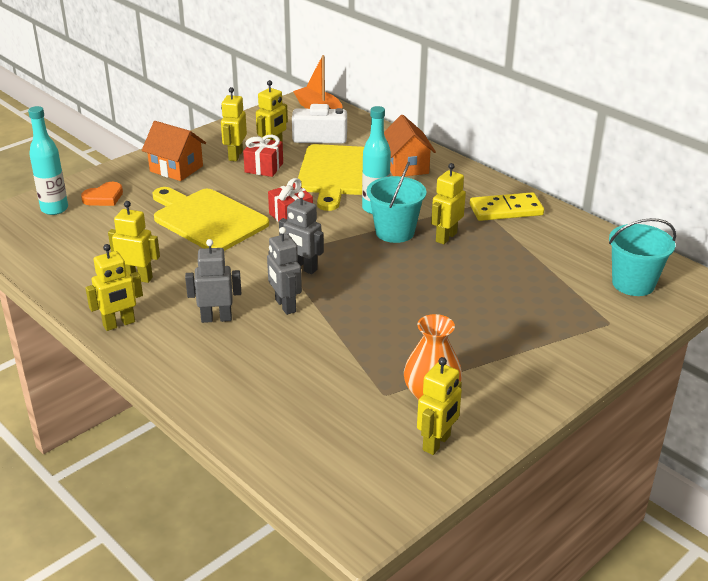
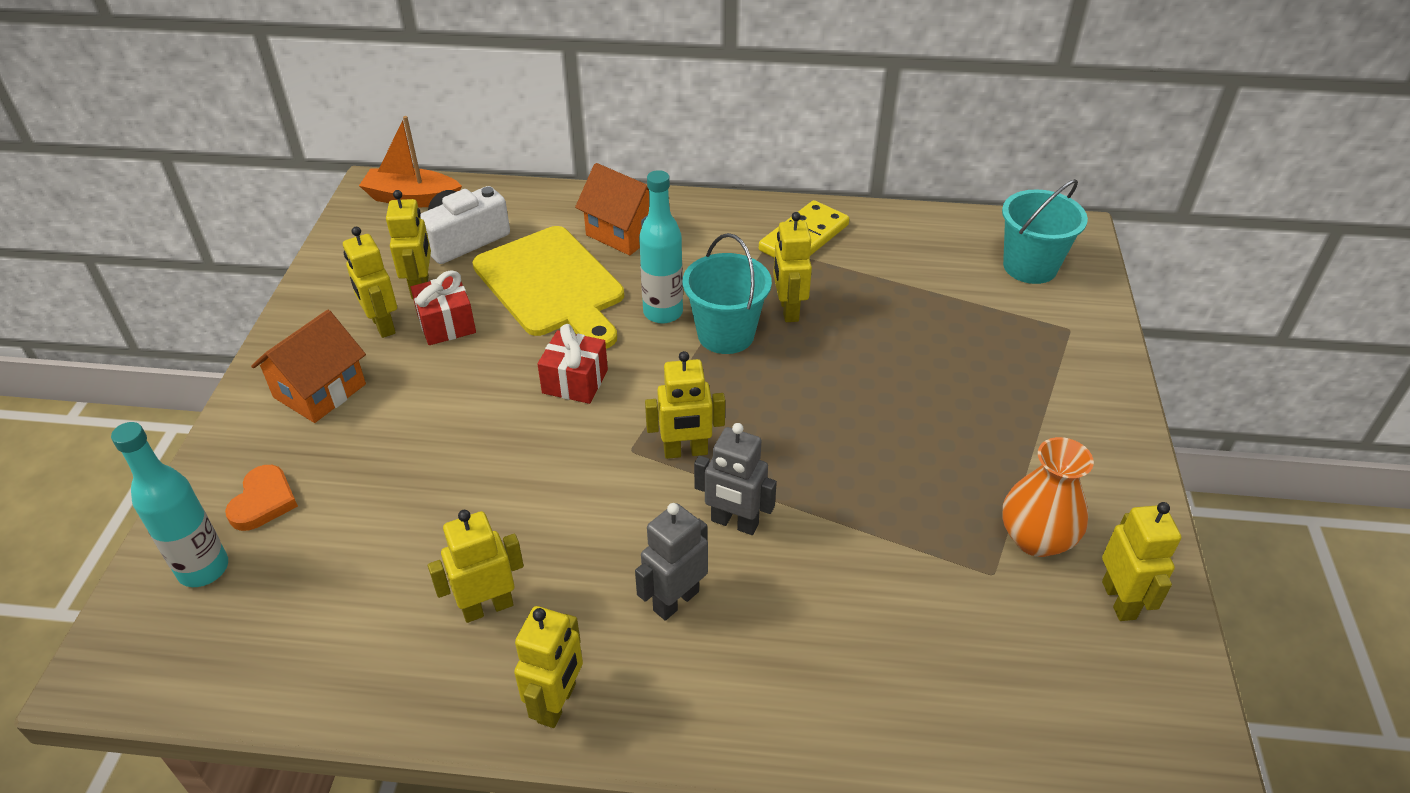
camera: 40 degrees left, 10 degrees up
(176, 169) = (320, 391): orange house -> orange house turned 45 degrees counterclockwise
(207, 219) = (468, 450): yellow cutting board -> none
(303, 268) = (685, 451): grey robot -> yellow robot

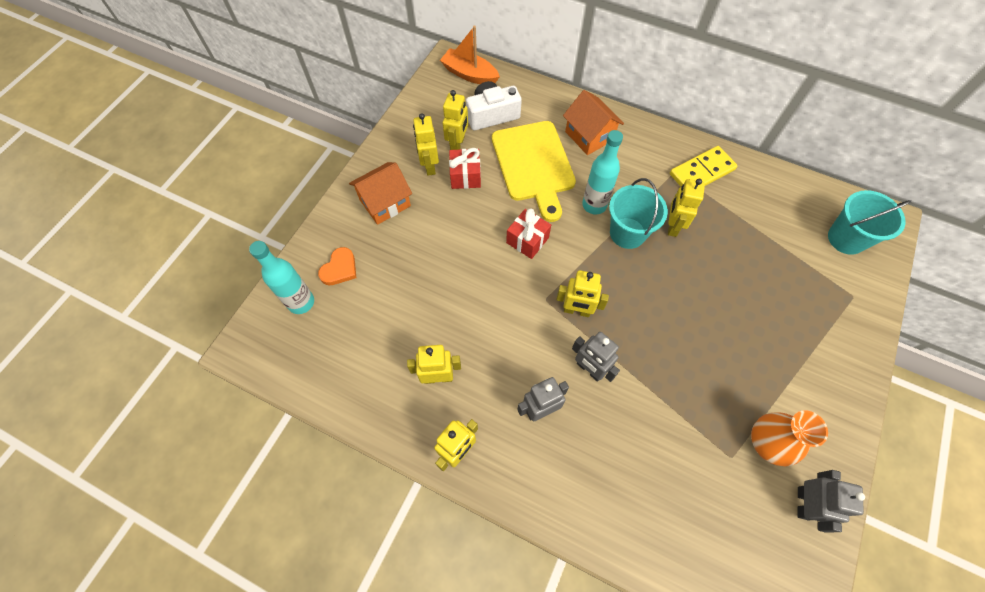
camera: 20 degrees right, 20 degrees up
(1119, 600) = (803, 503): yellow robot -> grey robot

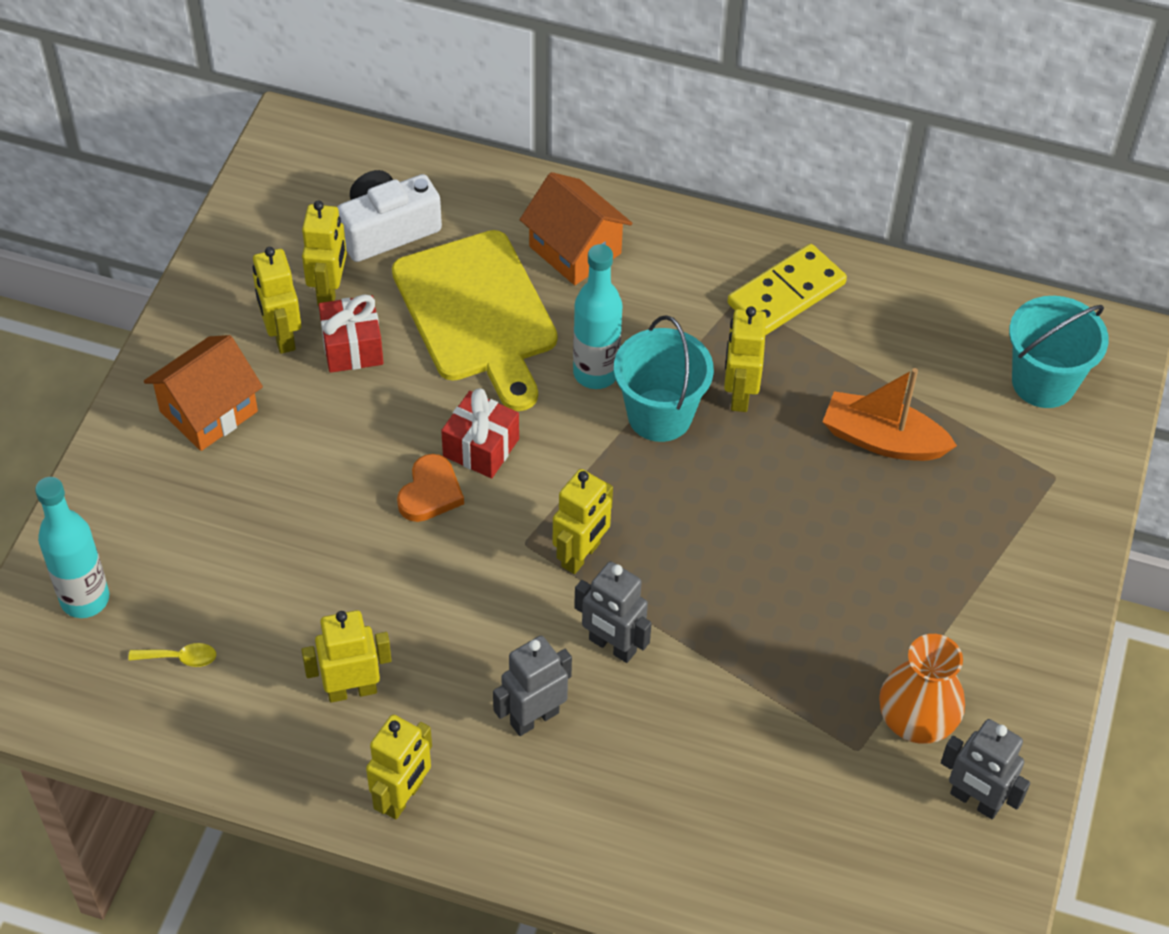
camera: 10 degrees left, 10 degrees down
(340, 269) = (145, 535): orange heart -> orange heart (430, 492)
(346, 344) = (180, 658): none -> yellow spoon
(469, 74) = (334, 156): orange boat -> orange boat (882, 440)
(576, 311) = (581, 555): yellow robot -> yellow robot turned 60 degrees counterclockwise
(803, 503) = (974, 801): grey robot -> grey robot turned 120 degrees clockwise

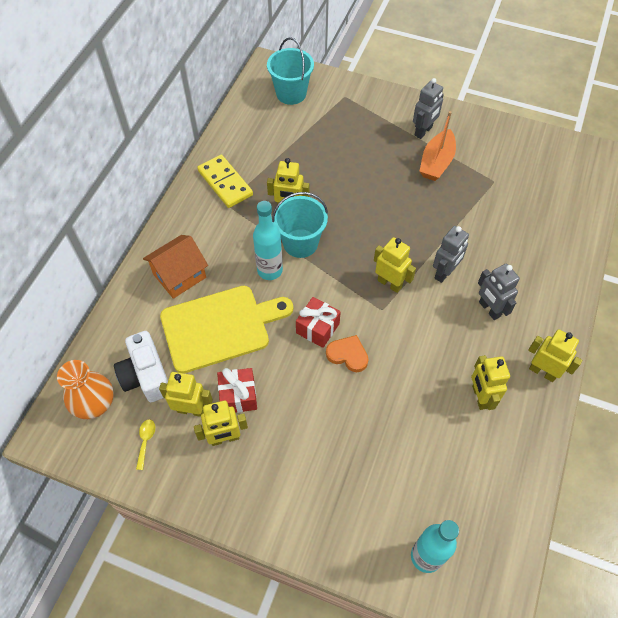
camera: 85 degrees left, 5 degrees up
(180, 658) = (465, 493): yellow spoon -> yellow spoon (146, 441)
(209, 411) = (281, 483): orange house -> none
(882, 440) = (321, 154): orange boat -> orange boat (436, 162)
(916, 721) = (477, 159): orange vase -> orange vase (94, 403)
(974, 801) = (515, 144): grey robot -> grey robot (423, 131)

